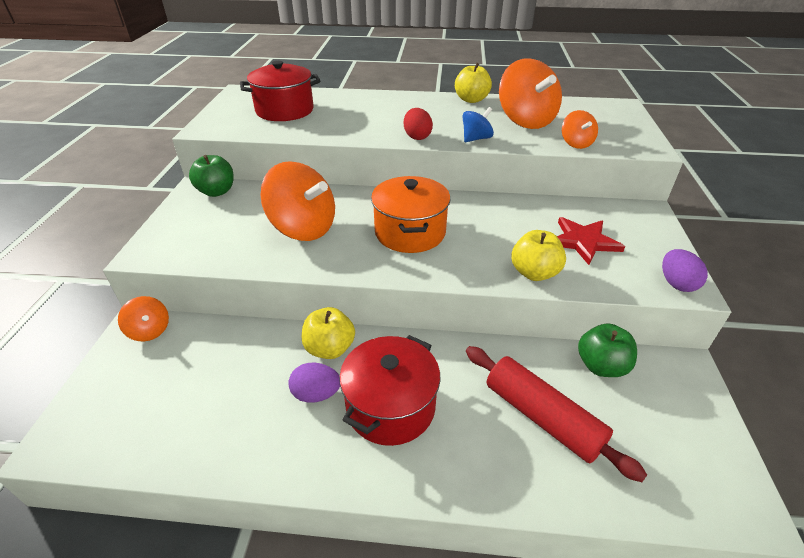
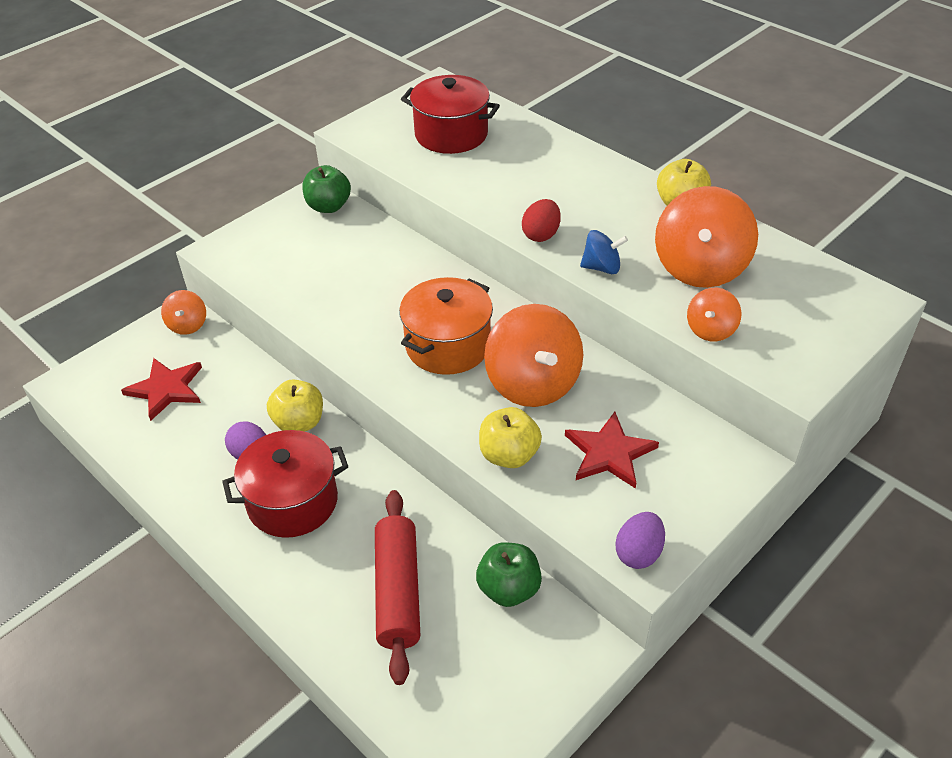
camera: 40 degrees right, 5 degrees up
(178, 389) = (166, 389): none -> red star
(303, 228) = (359, 289): orange spinning top -> orange spinning top (533, 383)

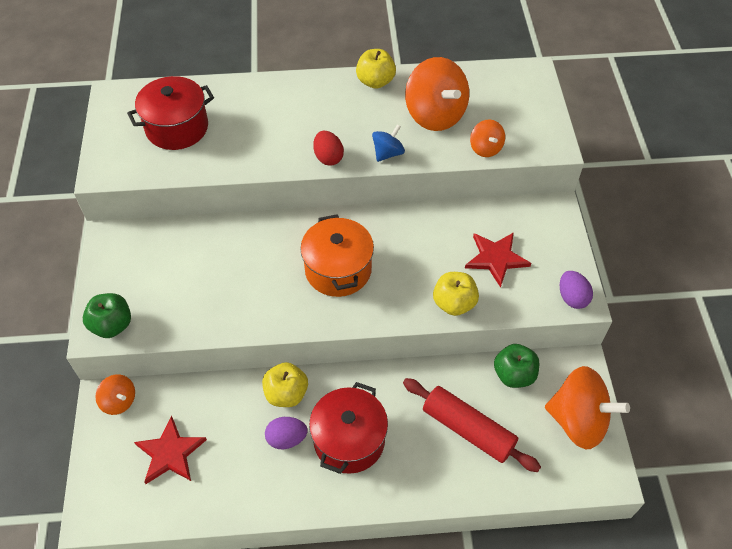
camera: 50 degrees left, 10 degrees up
(328, 206) = (131, 240): green apple -> green apple (112, 325)
(533, 383) = (412, 253): orange spinning top -> orange spinning top (578, 420)

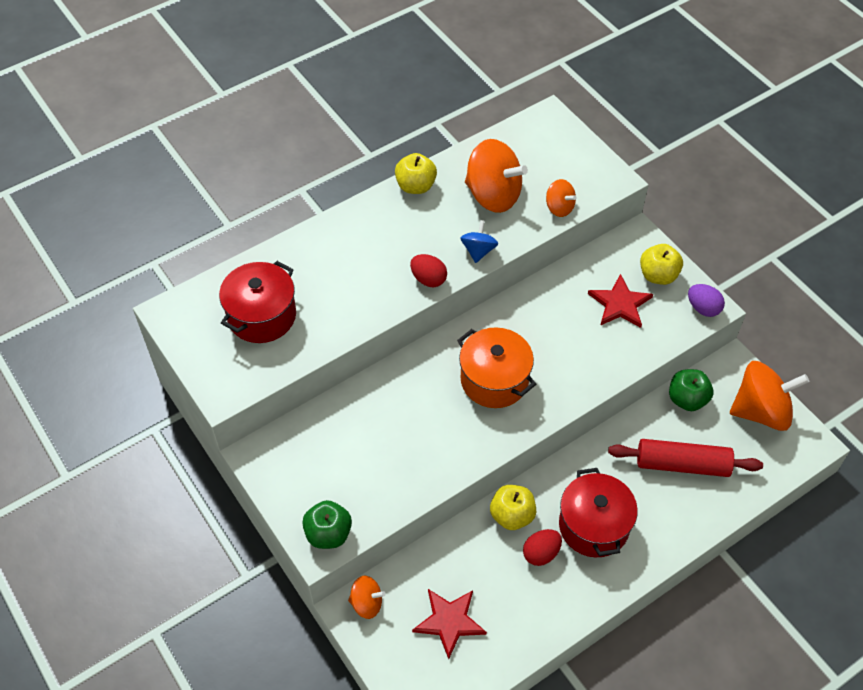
camera: 30 degrees left, 0 degrees up
(286, 439) = (541, 553): purple egg -> red egg
(454, 303) = (613, 361): yellow apple -> yellow apple (658, 275)

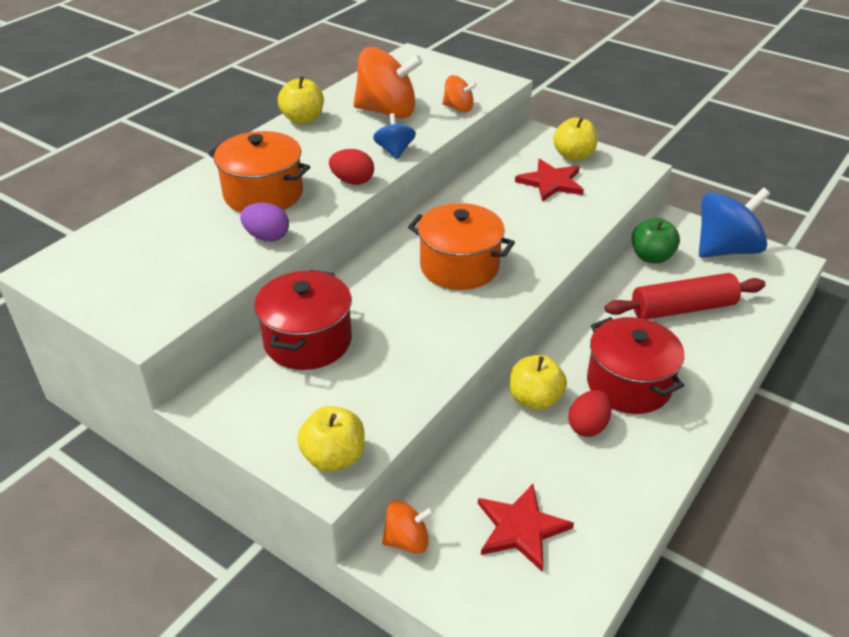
camera: 20 degrees left, 15 degrees down
(262, 316) = (169, 248): red pot -> red pot (308, 341)
(328, 534) = (334, 457): green apple -> yellow apple
(351, 274) = (263, 194): none -> orange pot
(703, 308) = (631, 169): purple egg -> purple egg (267, 237)
(761, 411) = (725, 249): orange spinning top -> blue spinning top

